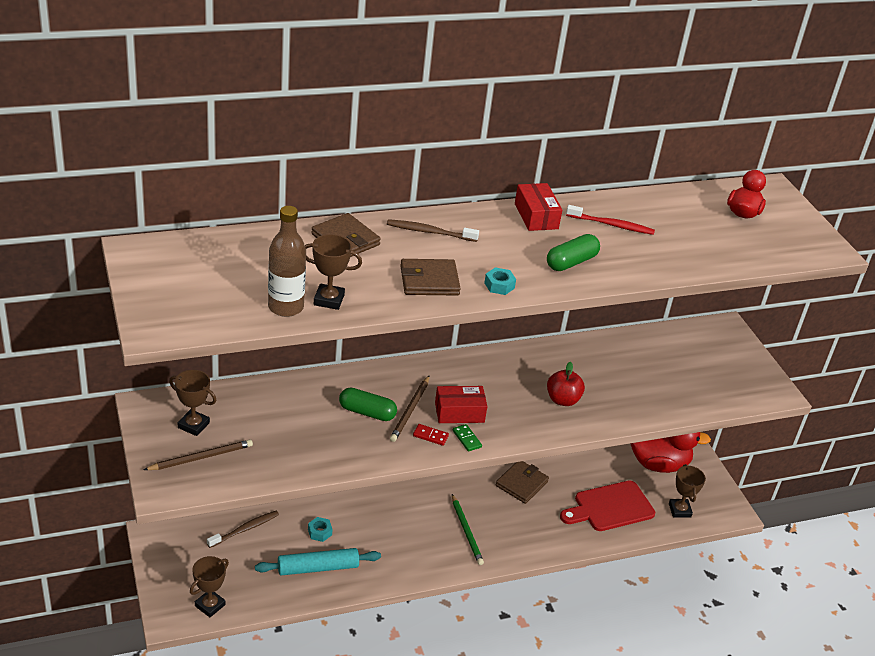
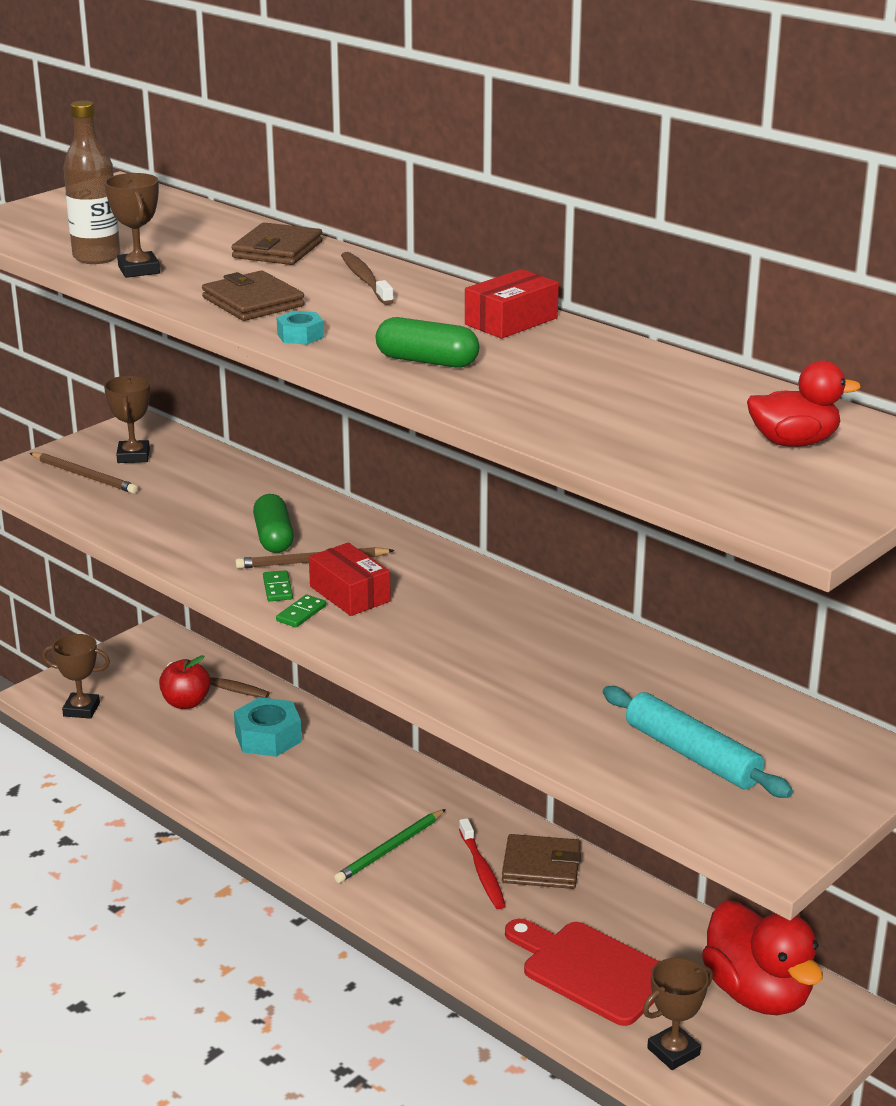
camera: 65 degrees right, 10 degrees down
(318, 568) = (207, 758): turquoise rolling pin -> turquoise rolling pin (692, 755)
(319, 532) = (268, 737): turquoise nut -> turquoise nut, size x1.87
(430, 436) = (277, 588): red domino -> green domino
(562, 400) = (477, 659): red apple -> red apple (186, 703)
(611, 225) = (574, 365): red toothbrush -> red toothbrush (482, 871)

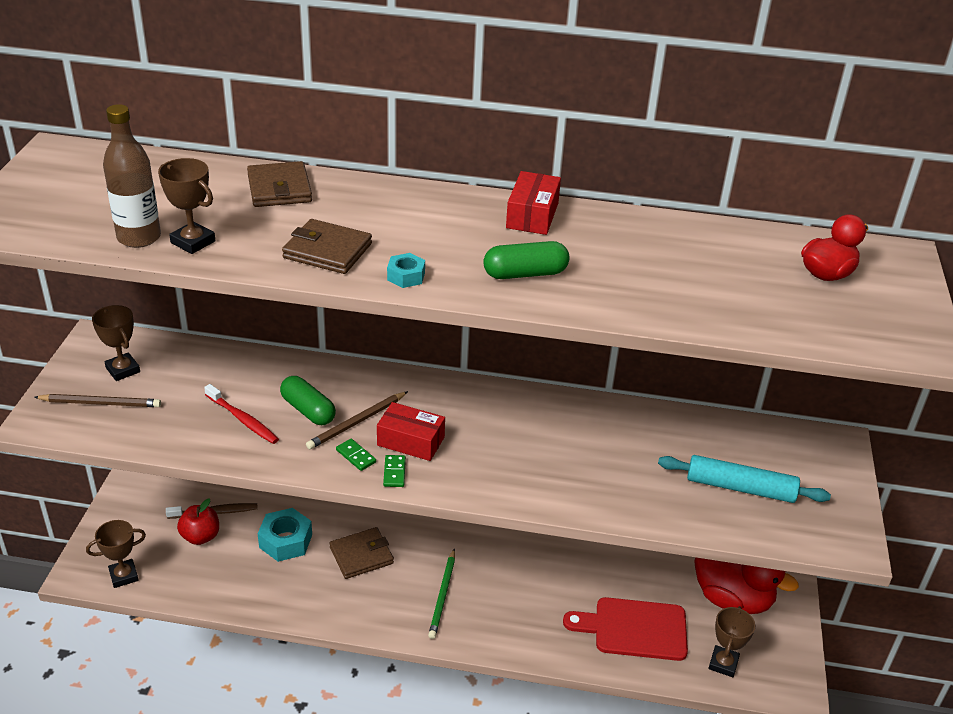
camera: 35 degrees left, 10 degrees up
(365, 280) = (384, 203): brown toothbrush -> none
(482, 871) = (512, 585): red toothbrush -> red toothbrush (242, 419)
(541, 866) = (544, 565): brown wallet -> brown wallet (361, 555)

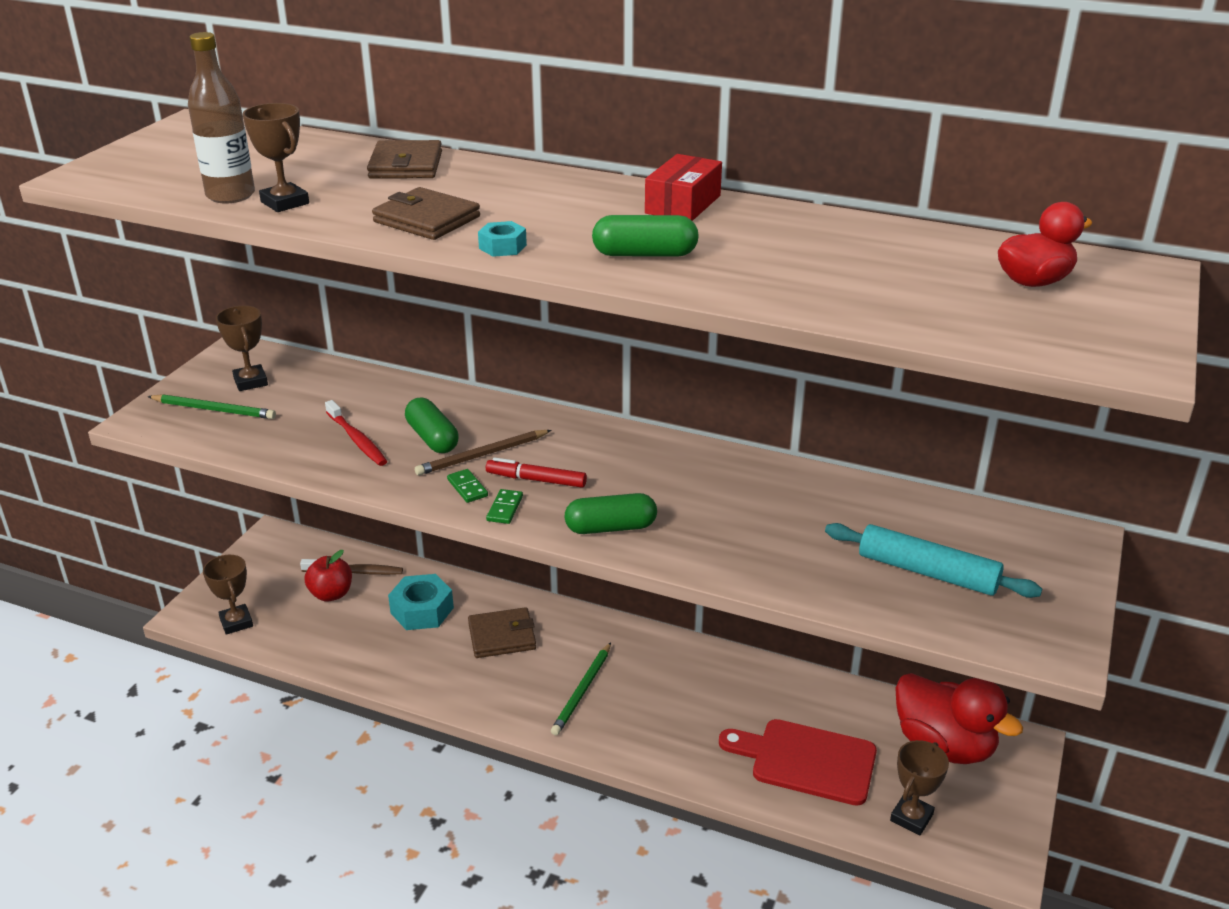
camera: 15 degrees right, 5 degrees down
(101, 403) = (214, 410): brown pencil -> green pencil
(123, 576) = (236, 622): brown trophy -> brown trophy turned 75 degrees clockwise
(411, 441) = (536, 480): red box -> red marker
(487, 479) = (611, 528): none -> green capsule

